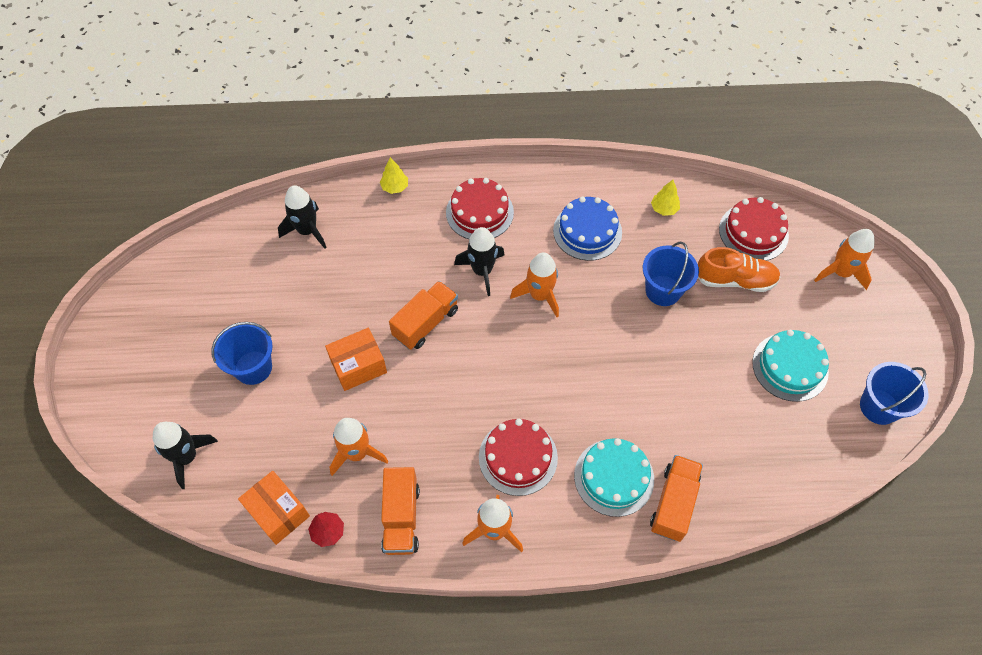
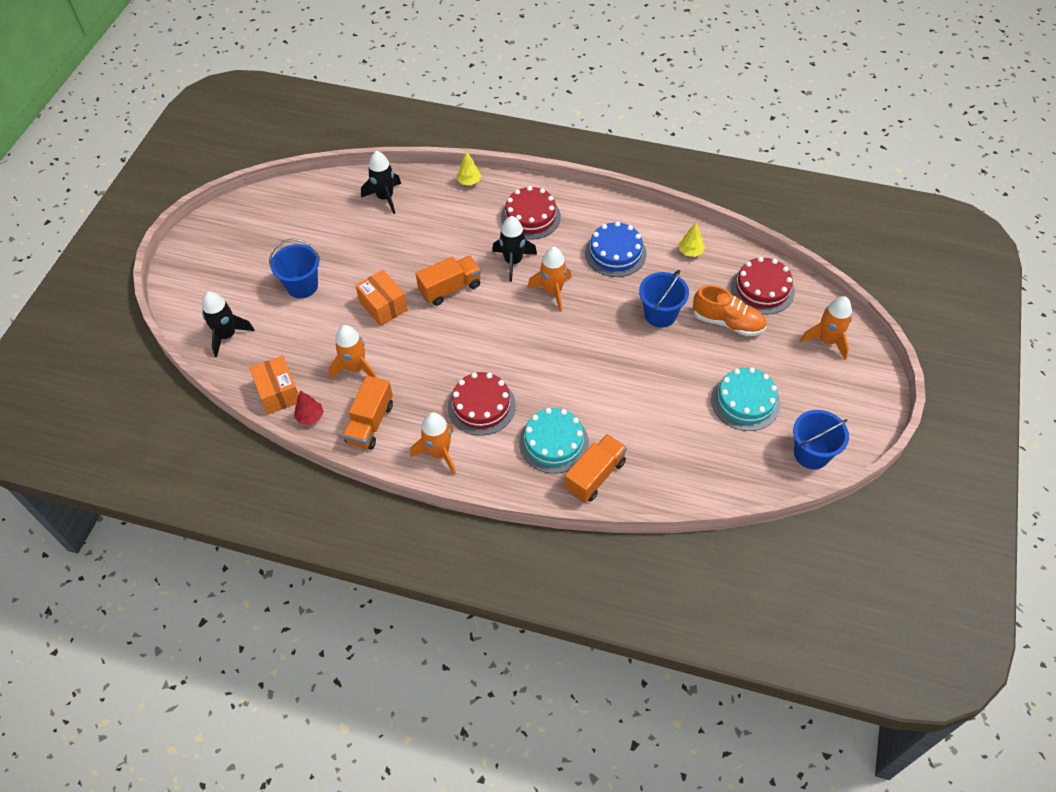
camera: 20 degrees right, 5 degrees down
(358, 366) = (383, 306): orange box -> orange box turned 60 degrees clockwise

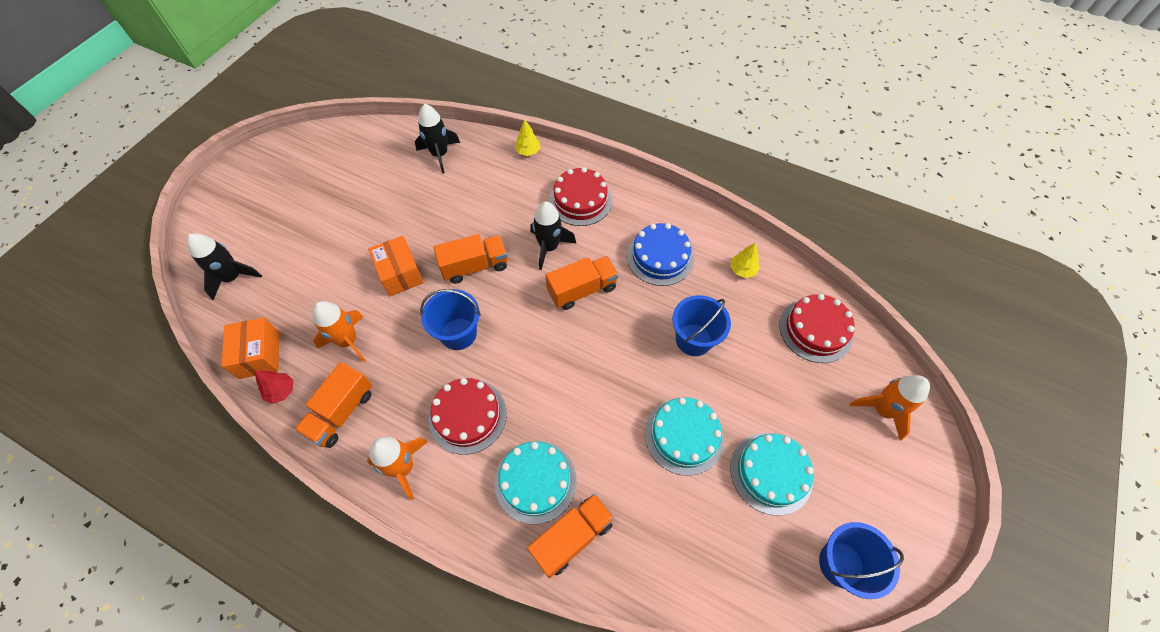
camera: 10 degrees right, 5 degrees up
(302, 286) = (326, 236): blue bucket -> blue bucket (458, 333)
(553, 292) = (582, 290): orange rocket -> orange truck
(668, 388) = (684, 435): none -> turquoise cake
(727, 322) = (768, 364): orange shoe -> none

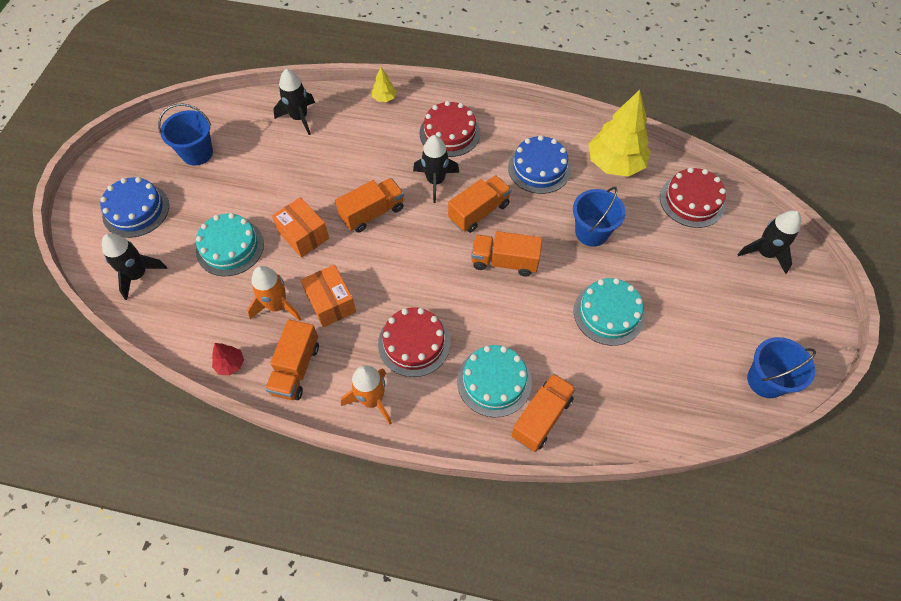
camera: 15 degrees left, 0 degrees up
(256, 213) = (136, 210): none -> blue cake
(259, 355) = (195, 338): orange box -> orange box (331, 303)
(458, 333) = (379, 275): blue bucket -> blue bucket (197, 153)
(590, 350) = (504, 261): none -> orange truck
(742, 270) = (615, 164): yellow tree -> yellow tree, size x2.27
(771, 473) = (690, 325): turquoise cake -> turquoise cake (230, 247)
(882, 410) = (765, 253): orange rocket -> black rocket

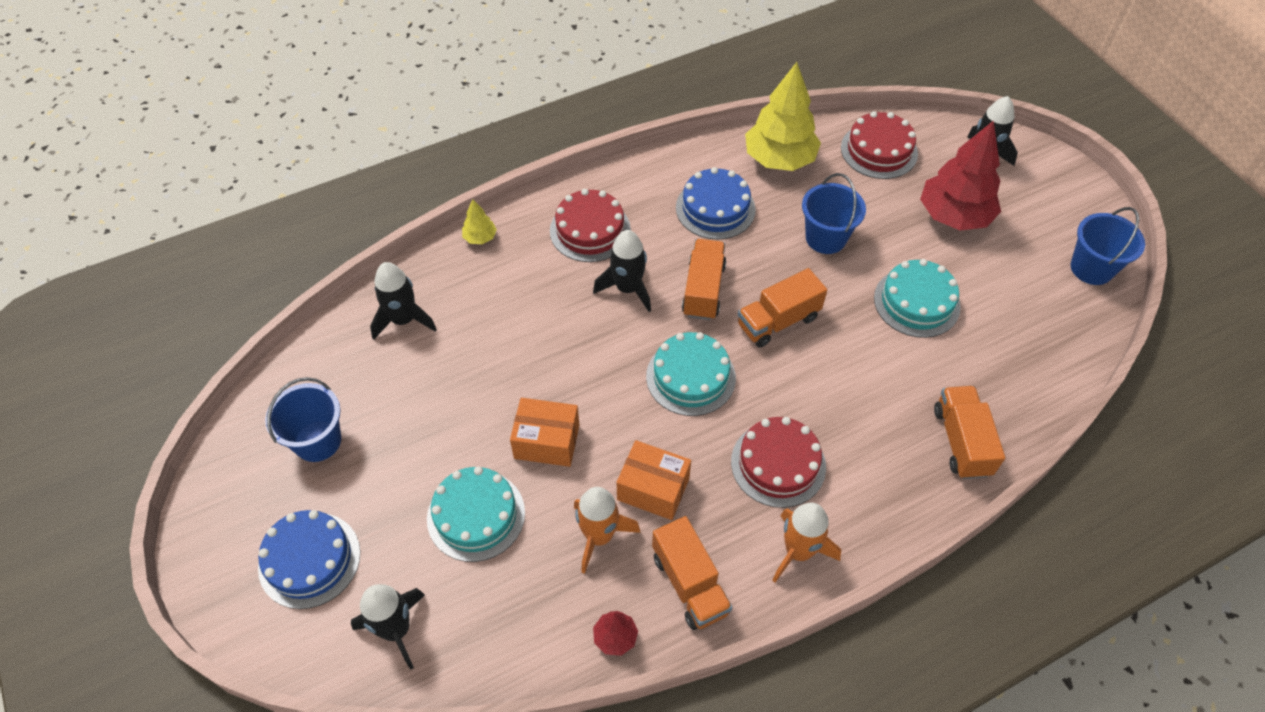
camera: 40 degrees left, 5 degrees down
(372, 213) = (597, 366): orange truck -> none
(494, 381) = (887, 441): turquoise cake -> turquoise cake (690, 377)
(699, 277) = (954, 216): none -> red tree

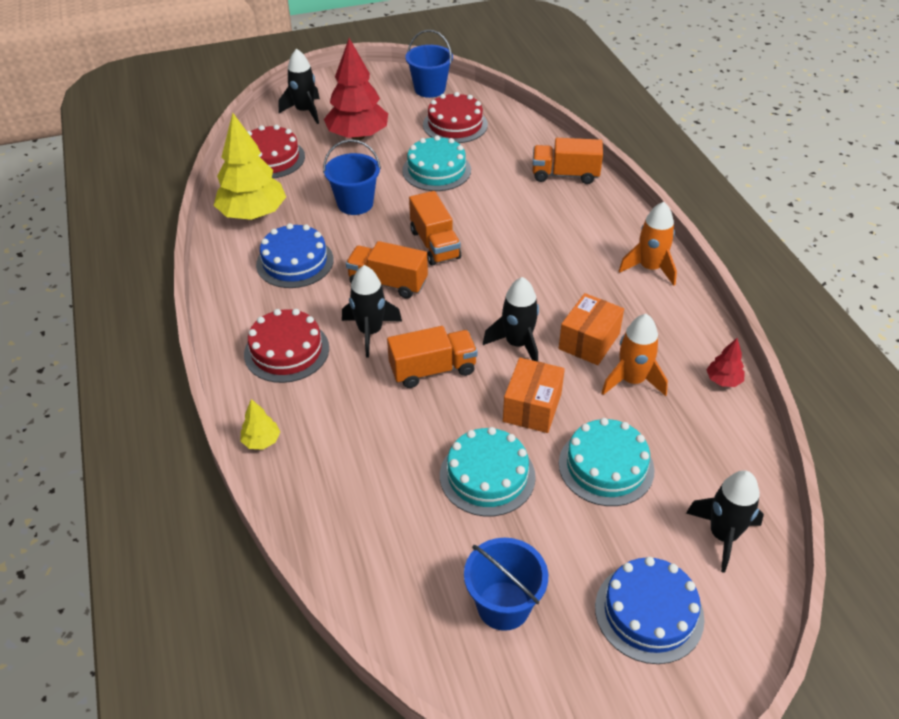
camera: 80 degrees left, 10 degrees down
(403, 320) = (356, 517): black rocket -> black rocket (517, 344)
(690, 377) = (480, 304): turquoise cake -> turquoise cake (487, 476)
(690, 584) = (676, 331): orange truck -> orange truck (433, 370)
(778, 464) = (573, 266): red cake -> red cake (455, 125)

